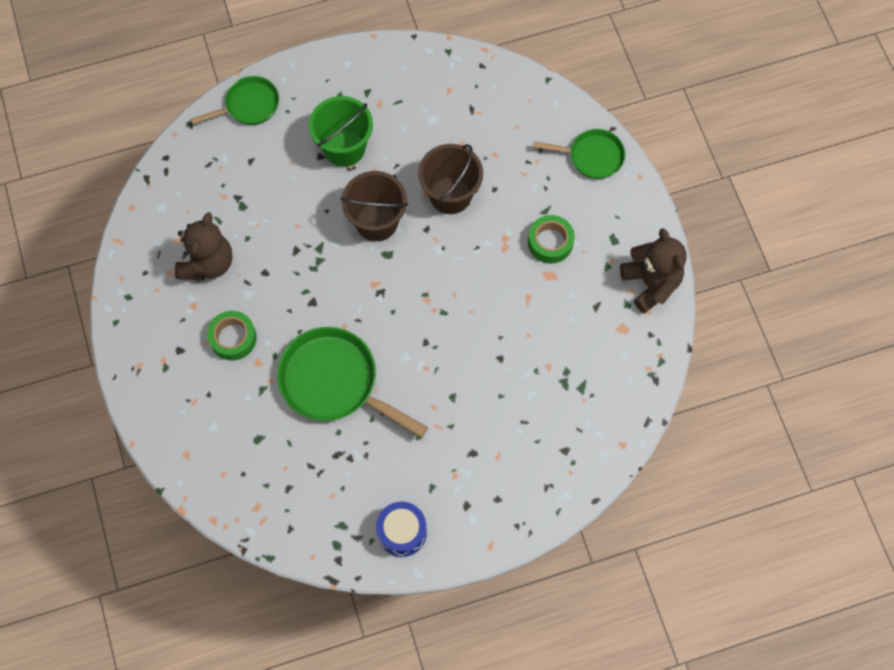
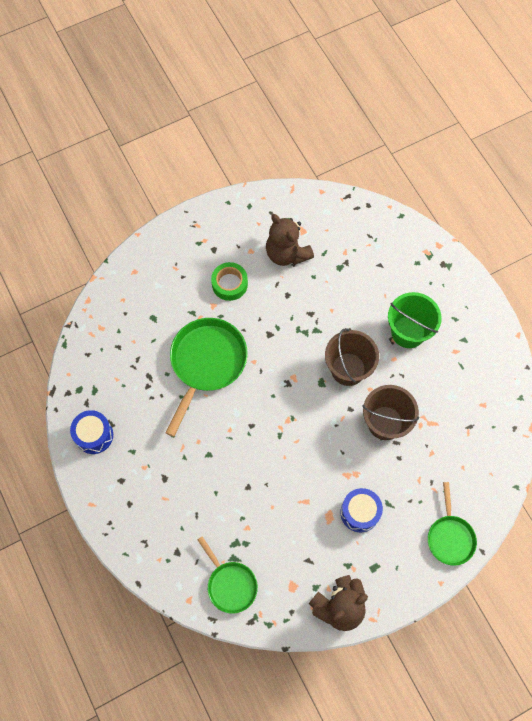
camera: 80 degrees right, 0 degrees up
(208, 263) = (287, 253): brown teddy bear -> brown teddy bear turned 45 degrees clockwise
(249, 105) = (428, 254): green pan -> green pan (230, 584)
(550, 242) = (359, 512): green tape -> blue drum

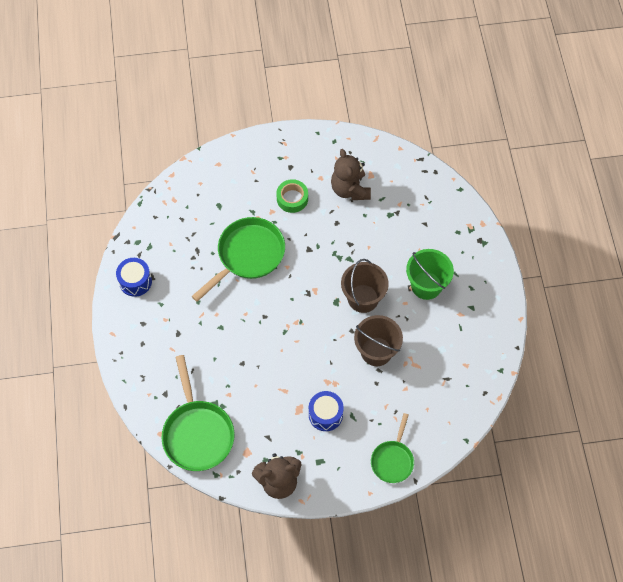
camera: 20 degrees right, 5 degrees down
(230, 584) = (197, 433): green pan -> green pan, size x1.69

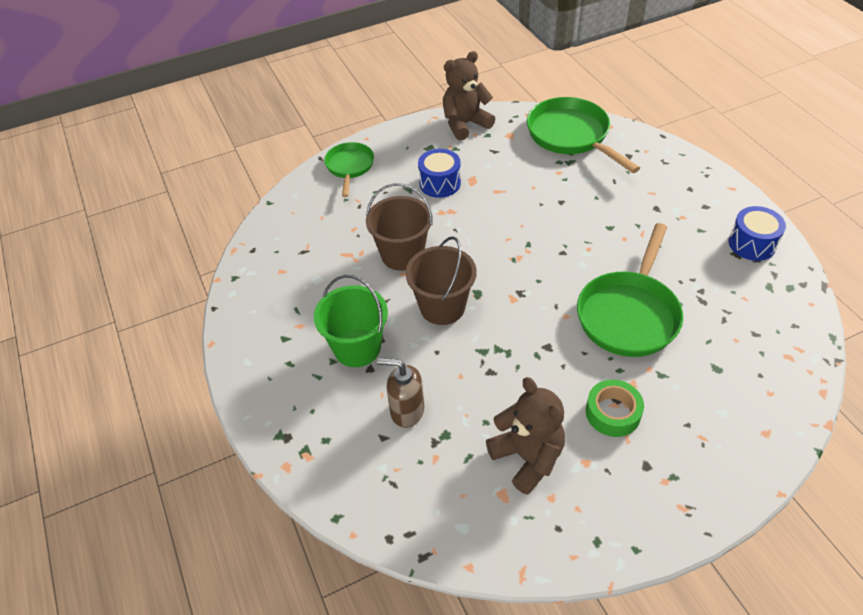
camera: 165 degrees right, 15 degrees down
(407, 235) = (406, 411): none -> brown soap dispenser

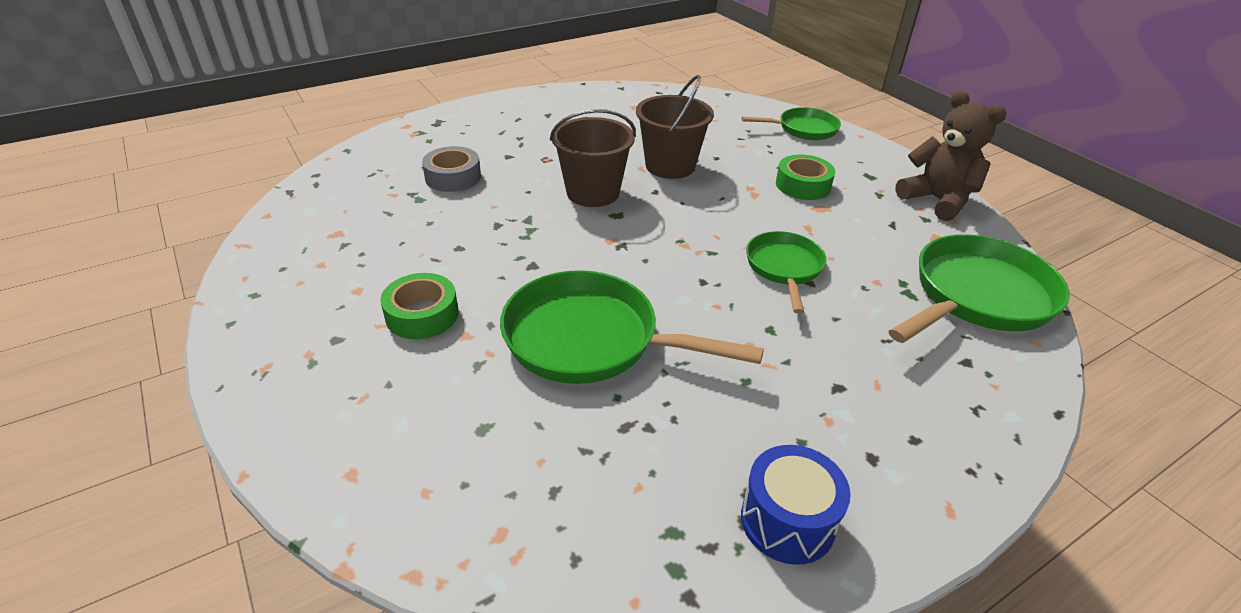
camera: 80 degrees right, 10 degrees down
(357, 348) = (535, 148): green bucket -> none
(406, 411) = (453, 177): brown soap dispenser -> grey tape
(440, 183) = (803, 185): blue drum -> green tape
(527, 457) = (376, 249): brown teddy bear -> none
(546, 210) = (784, 268): none -> green pan

